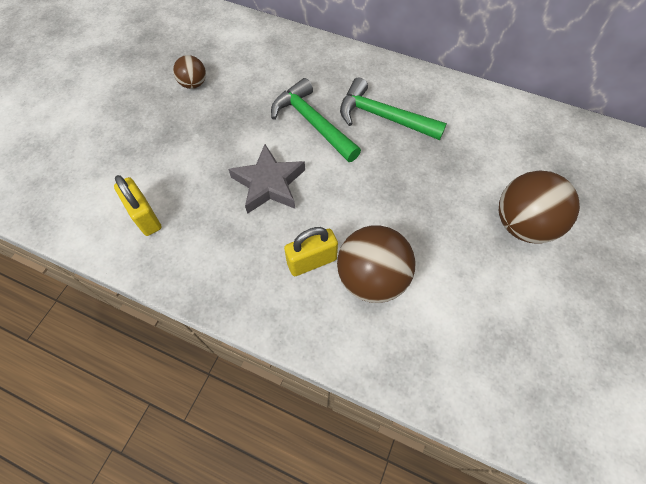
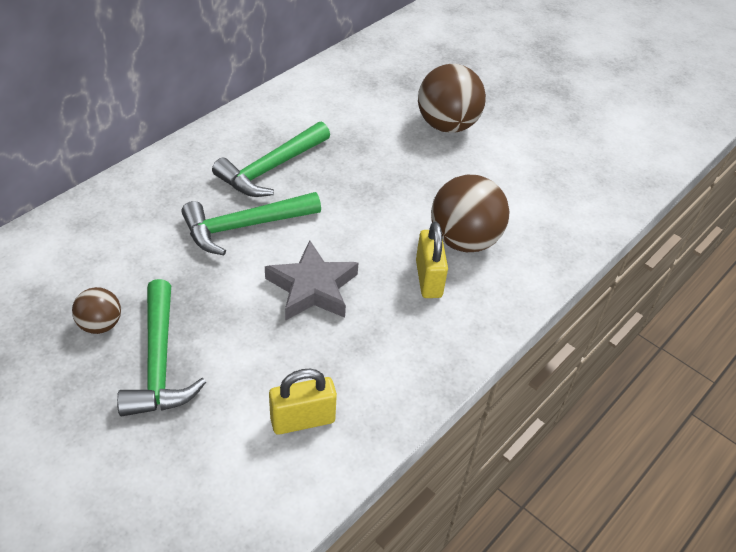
camera: 75 degrees left, 15 degrees down
(173, 123) = (159, 362): none -> green hammer

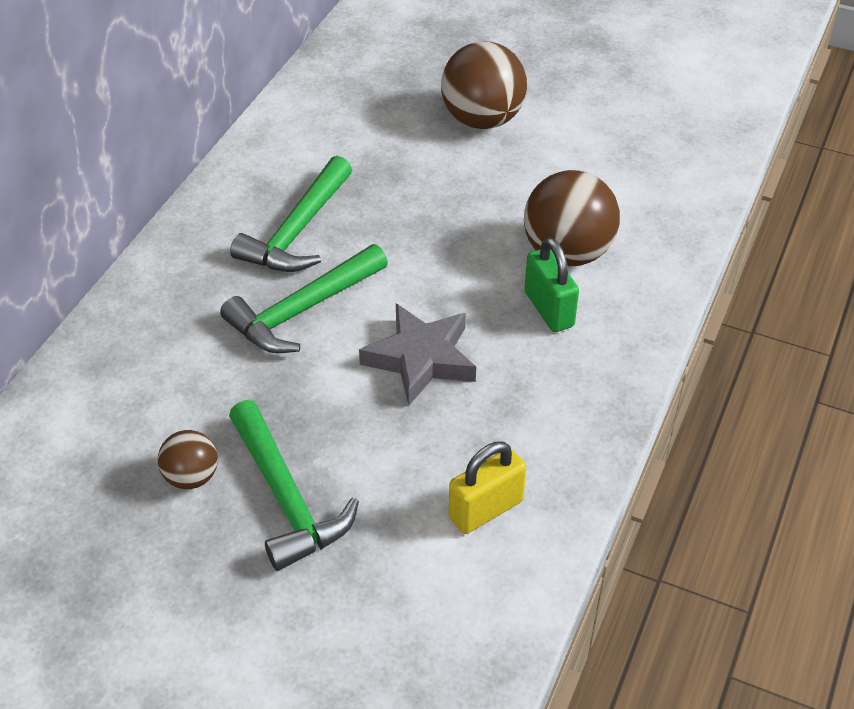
camera: 15 degrees left, 0 degrees up
(428, 279) = (549, 309): yellow padlock -> green padlock

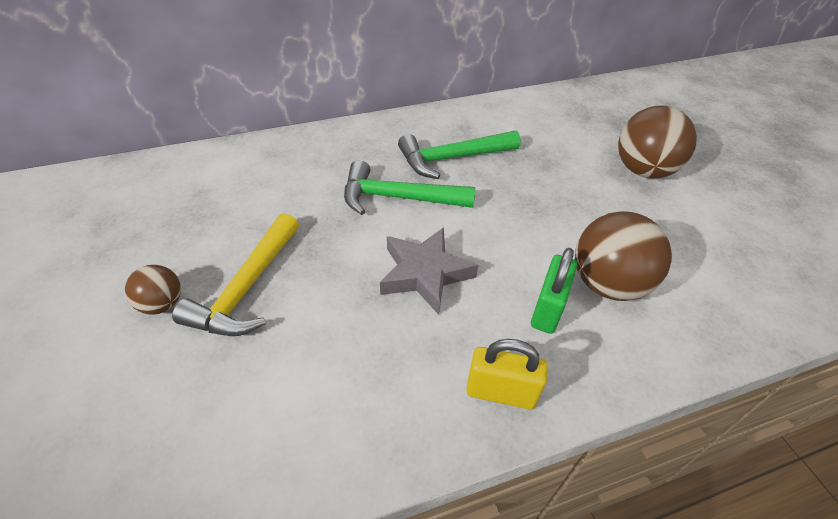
camera: 45 degrees right, 0 degrees up
(191, 477) = (226, 236): brown ball -> brown ball (162, 304)
(286, 497) = (247, 288): green hammer -> yellow hammer
(486, 509) = (332, 404): yellow padlock -> yellow padlock (501, 392)

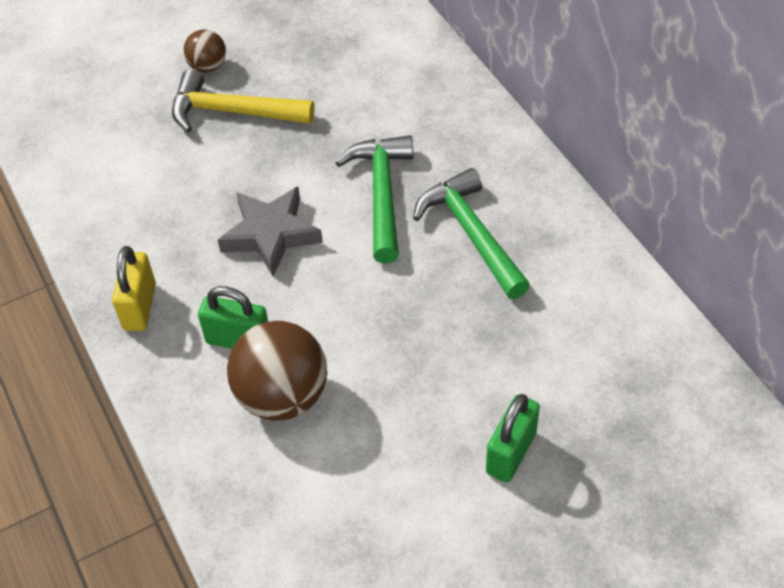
camera: 85 degrees right, 5 degrees up
(643, 170) = (511, 453): brown ball -> green padlock

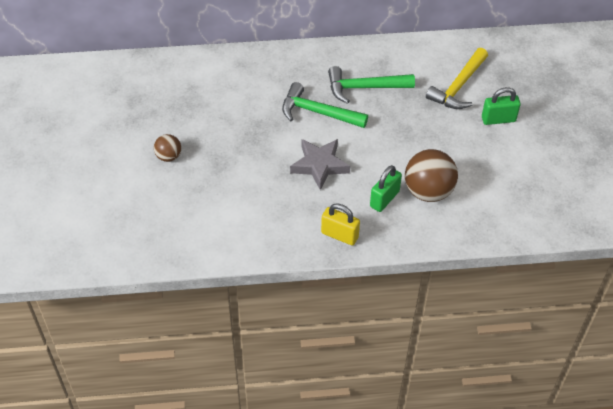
camera: 70 degrees left, 0 degrees up
(233, 112) = (215, 155): yellow hammer -> yellow hammer (458, 86)
(511, 453) = (498, 119): green padlock -> green padlock turned 60 degrees counterclockwise

